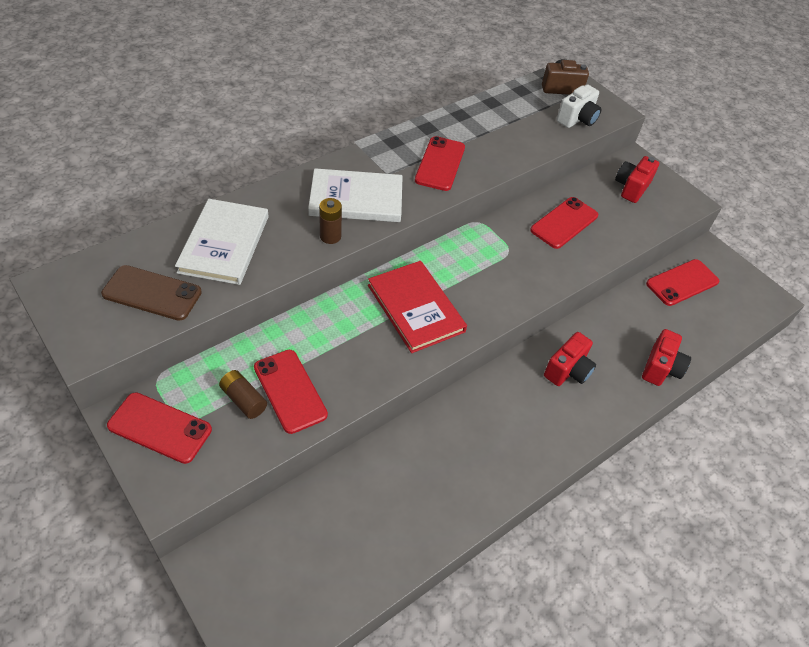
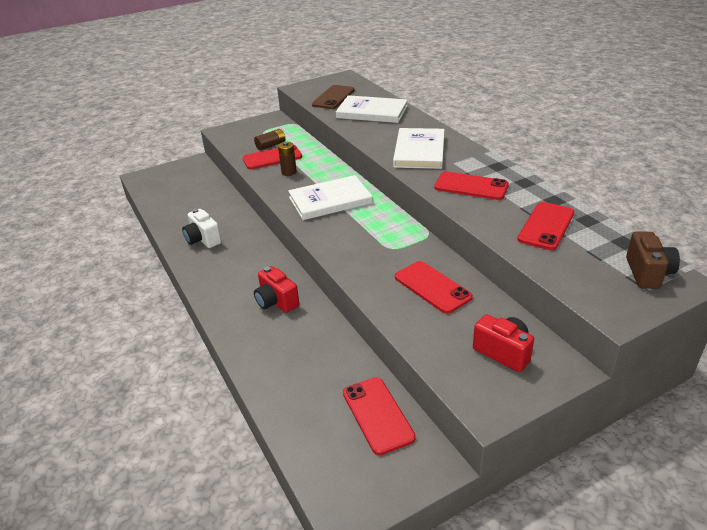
camera: 105 degrees right, 15 degrees down
(160, 428) = (261, 126): red phone -> red phone (546, 226)
(330, 236) = (378, 142): brown battery -> brown battery (289, 172)
(416, 308) = (330, 200): red book -> white book
(577, 119) = (581, 278): white camera -> white camera (203, 239)
(661, 368) = (263, 366): red camera -> none

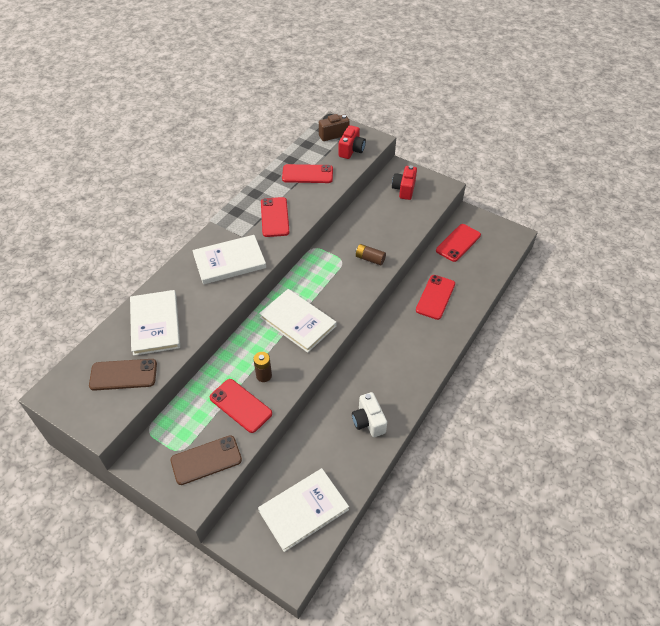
camera: 120 degrees left, 15 degrees up
(174, 191) = (303, 510): none -> white book
(203, 239) = (368, 421): white camera -> white camera turned 135 degrees clockwise
(244, 139) = (206, 460): none -> brown phone
(271, 145) = (213, 422): brown battery -> brown battery (370, 259)
(276, 302) = (408, 327): red camera -> red camera (351, 150)
(432, 287) = (370, 229): red phone -> red phone (435, 297)

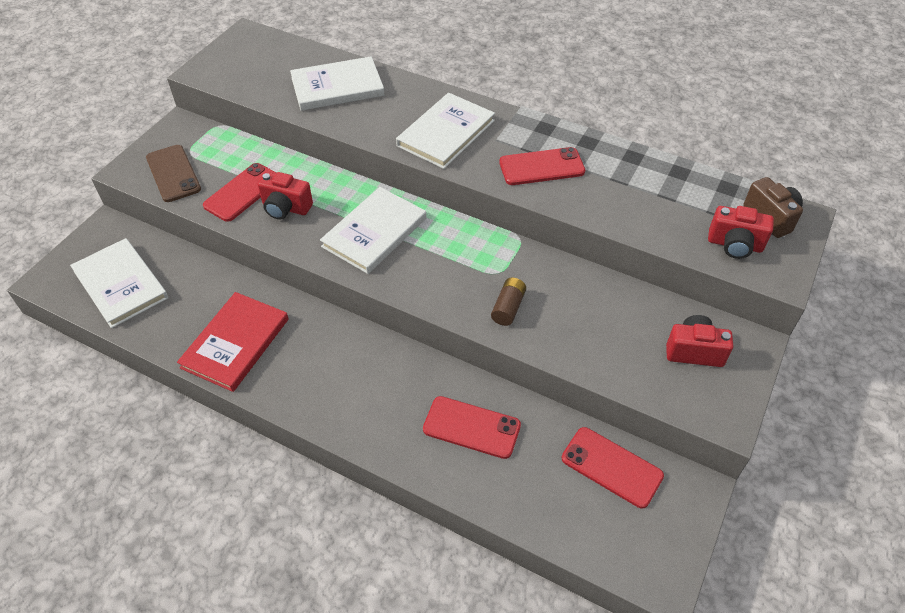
camera: 85 degrees right, 0 degrees up
(123, 375) = (265, 76): brown phone -> none
(229, 261) = (446, 133): white book -> white book turned 60 degrees clockwise
(264, 375) = (286, 208): brown battery -> red camera
(307, 174) = (651, 194): red phone -> none
(368, 421) = (236, 343): white camera -> red book

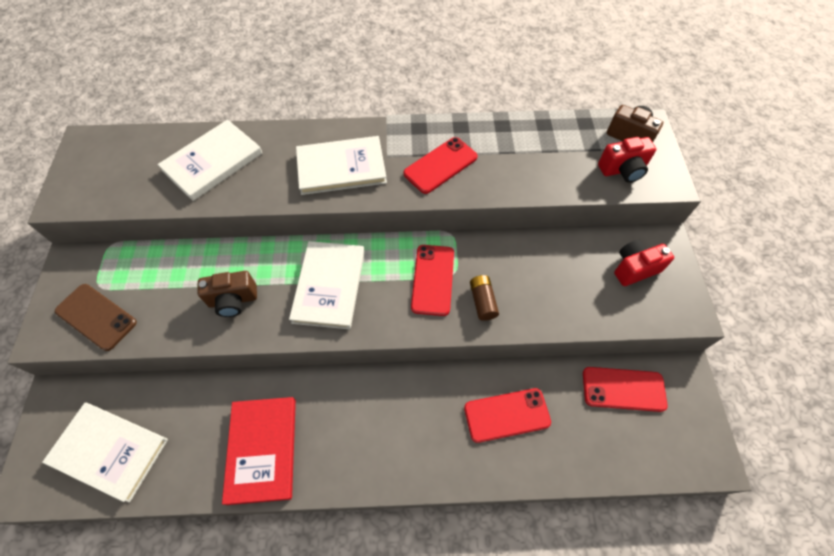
camera: 30 degrees left, 10 degrees up
(242, 192) = (181, 304): red phone -> red phone (433, 279)
(286, 208) = (233, 300): red camera -> brown camera
(446, 133) = (341, 167): white book -> white book turned 75 degrees clockwise

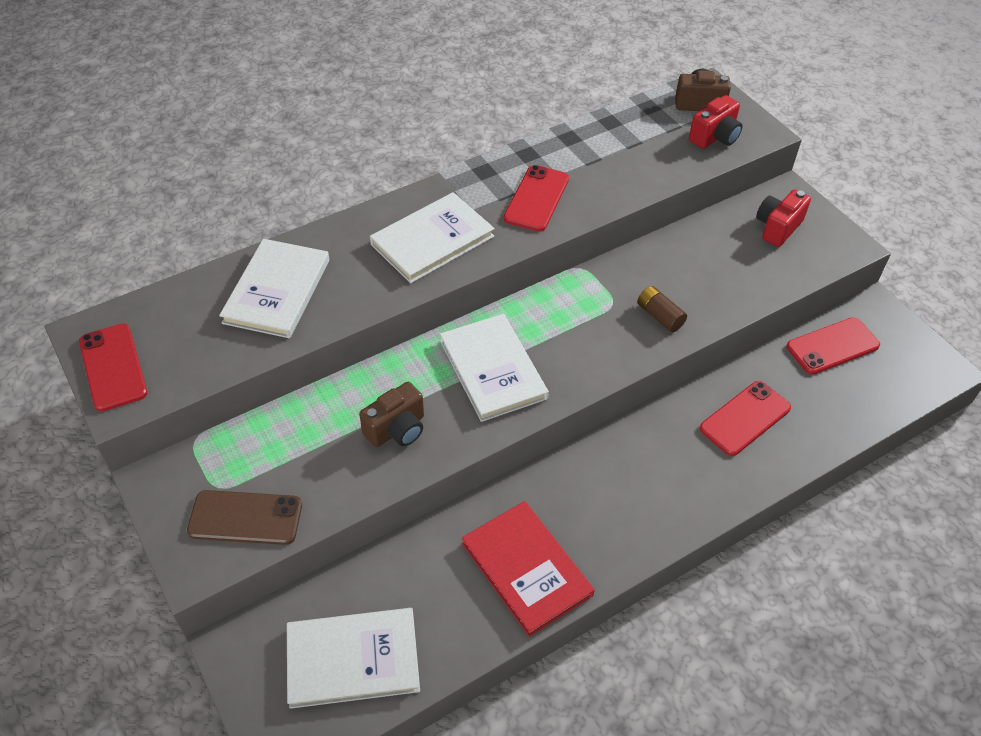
camera: 30 degrees left, 10 degrees down
(433, 279) = (596, 318): red phone -> red phone (113, 367)

